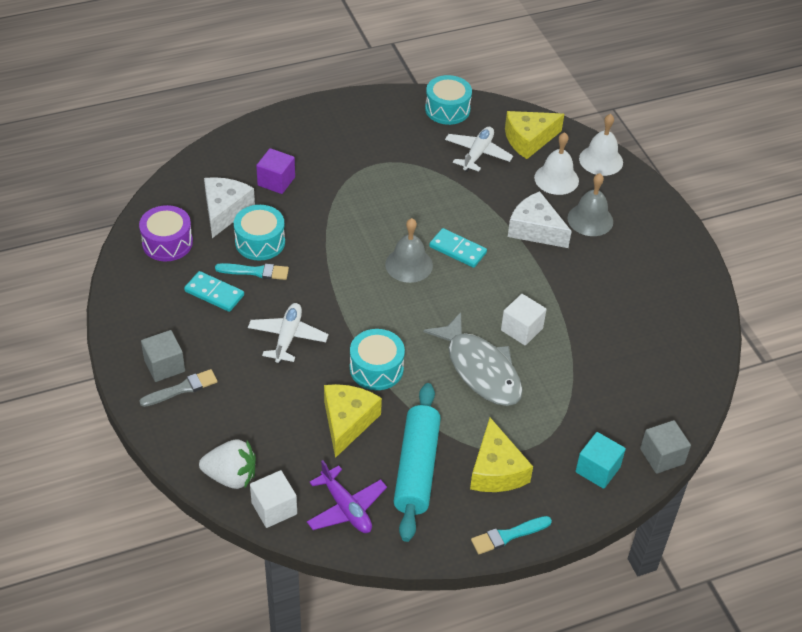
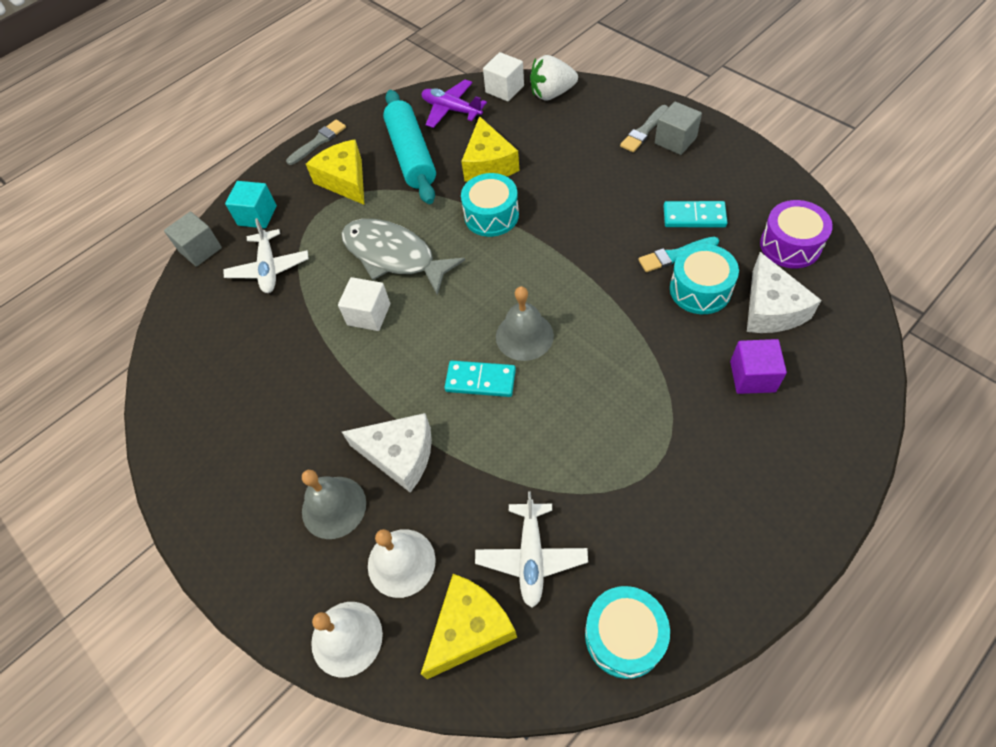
camera: 165 degrees right, 10 degrees up
(288, 337) = (591, 207): white plane -> white plane (269, 268)
(508, 535) = (318, 142): turquoise brush -> grey brush

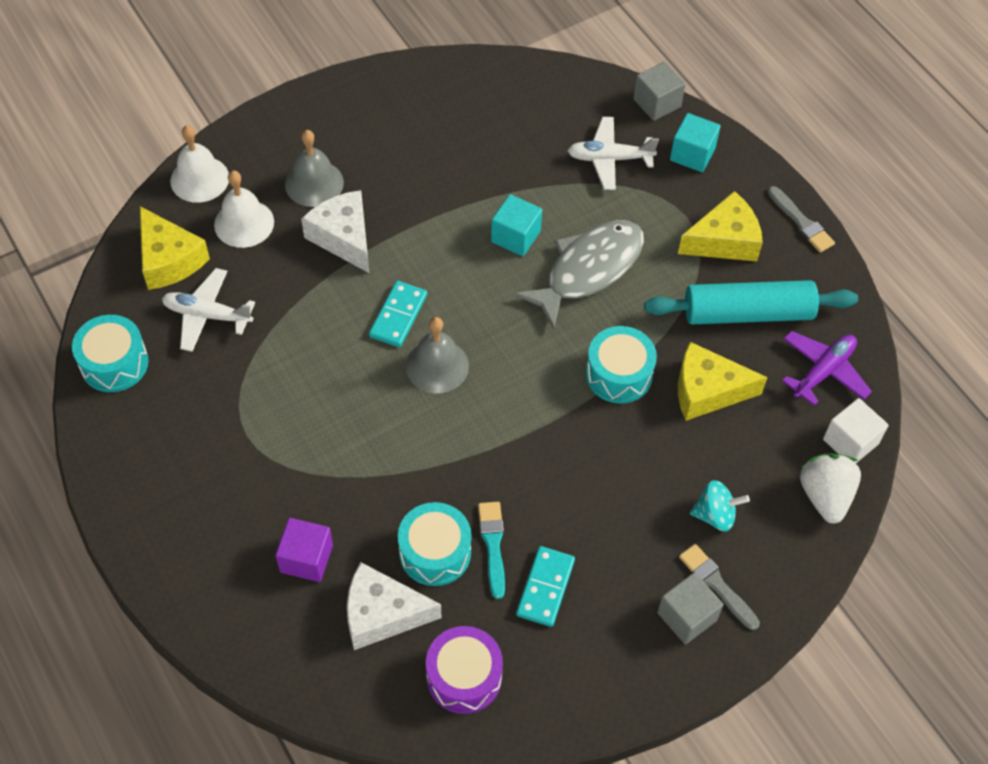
camera: 95 degrees right, 0 degrees up
(369, 314) = (515, 236): white cube -> turquoise cube
(400, 455) = (344, 237): white cheese -> white cheese turned 120 degrees clockwise
(591, 141) = (715, 515): none -> turquoise spinning top

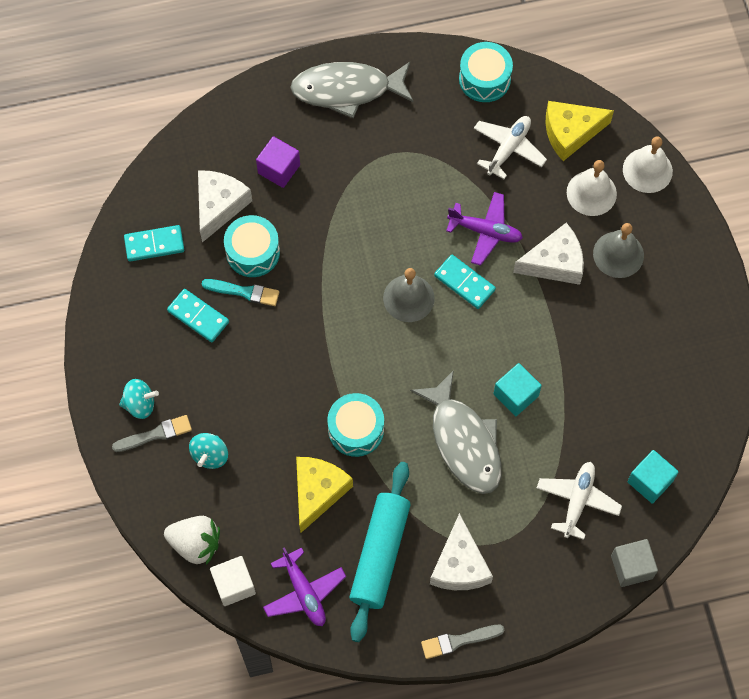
camera: 110 degrees right, 10 degrees up
(166, 512) = (347, 90): none -> grey fish
(325, 312) = (485, 231): none -> purple plane
(464, 677) = (154, 244): purple drum -> turquoise domino
(687, 616) = (140, 404): grey cube -> turquoise spinning top
(692, 154) = (562, 575): turquoise cube -> turquoise cube (650, 481)
(724, 240) = (459, 565): yellow cheese -> white cheese

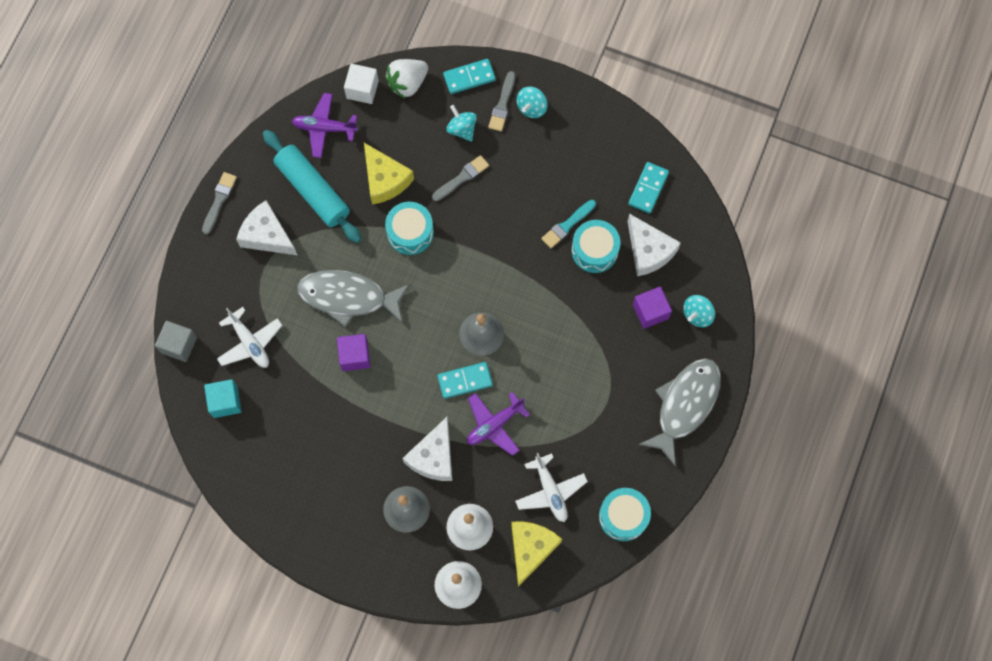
camera: 125 degrees right, 5 degrees up
(198, 316) = (570, 183): turquoise domino -> turquoise domino (469, 77)
(253, 129) = (697, 314): none -> turquoise spinning top
(263, 420) = (462, 178): none -> grey brush
(516, 395) = (355, 356): turquoise cube -> purple cube

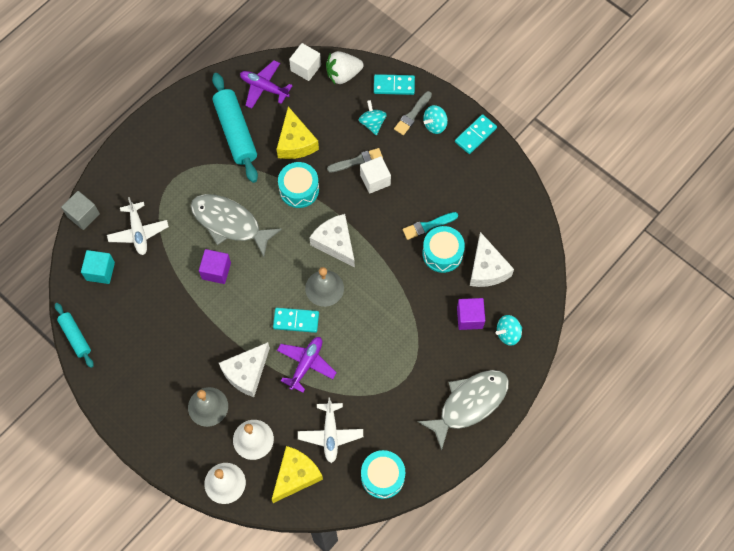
camera: 20 degrees right, 5 degrees down
(219, 201) = (160, 116): grey brush -> none
(228, 485) = (75, 337): none -> turquoise rolling pin
(267, 235) = (186, 154): white cheese -> white cheese (335, 243)
(490, 193) = (375, 180): none -> white cube
(494, 424) = (306, 364): purple plane -> purple plane turned 135 degrees clockwise
(648, 188) = (505, 219): turquoise domino -> turquoise domino (475, 135)

